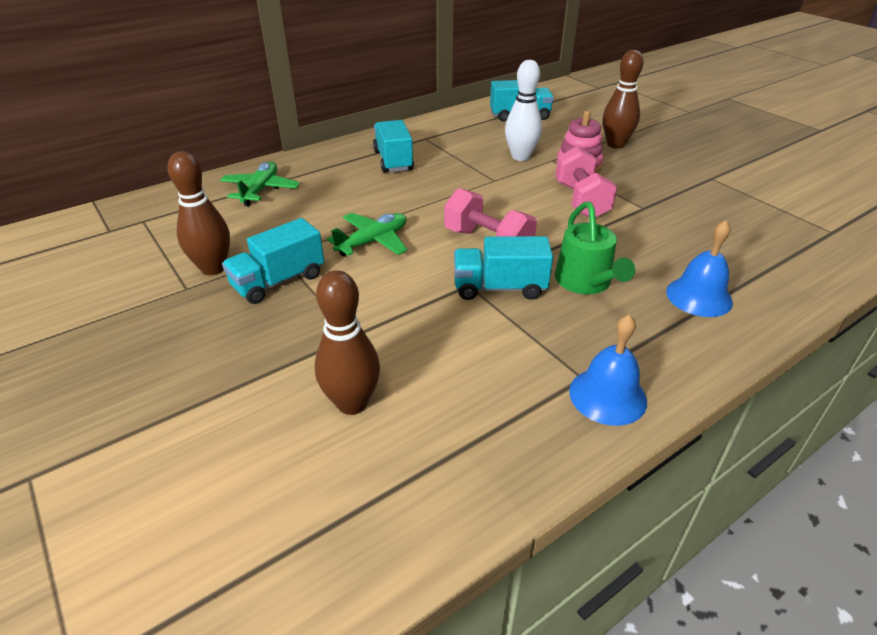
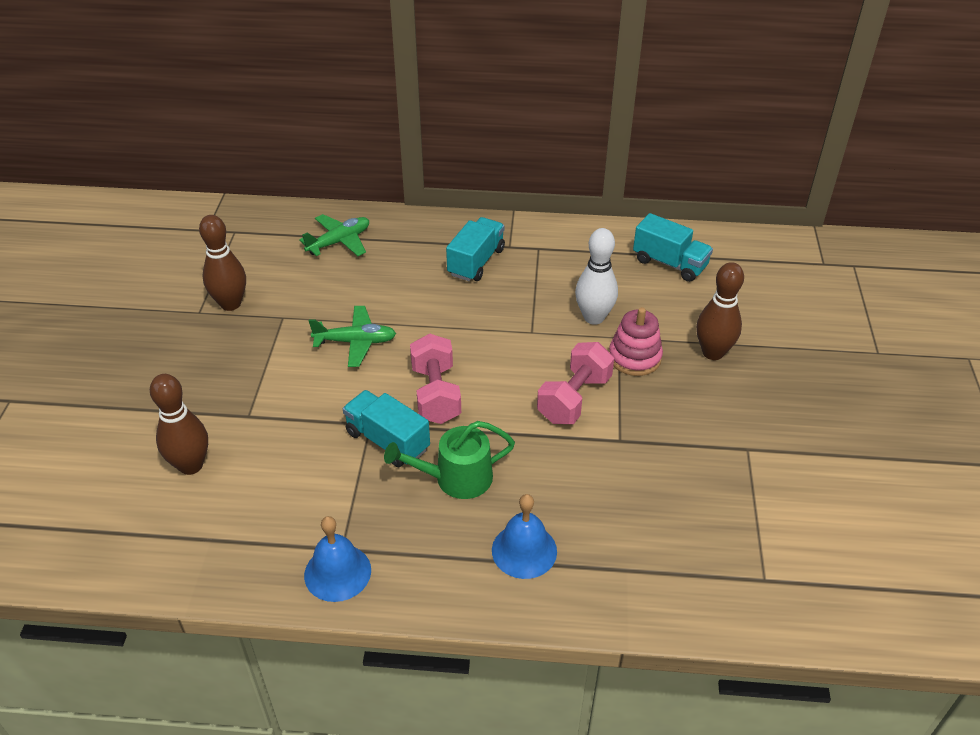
camera: 40 degrees right, 5 degrees up
(278, 281) = (256, 340): turquoise truck -> none
(585, 282) = (456, 478): green watering can -> green watering can turned 45 degrees clockwise

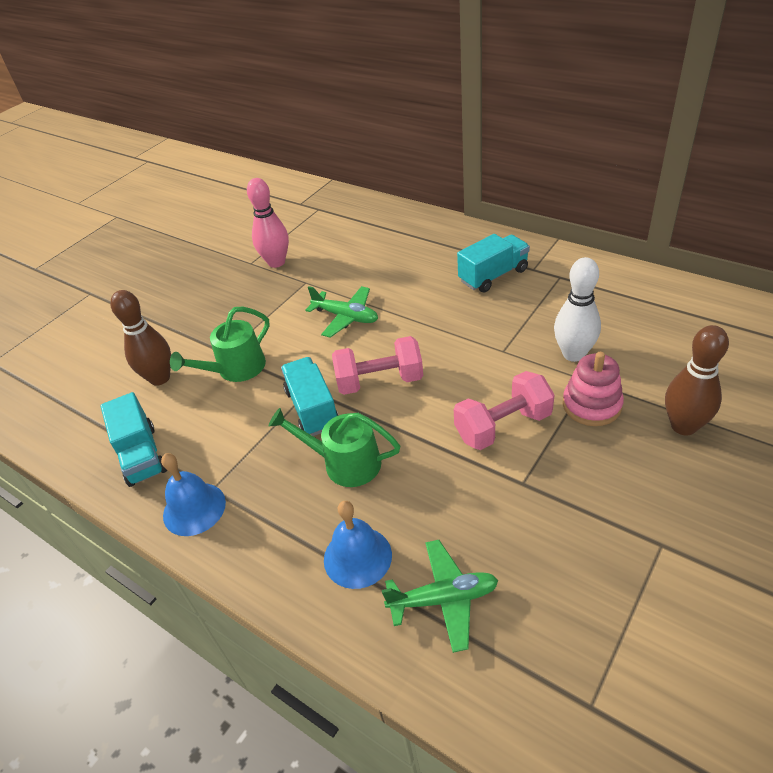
camera: 35 degrees right, 0 degrees up
(230, 304) = (276, 262): brown bowling pin -> pink bowling pin
(274, 428) = (236, 369): none -> green watering can
(339, 242) = (390, 233): green plane -> green plane (443, 599)
(436, 394) = (379, 381): pink dumbbell -> pink dumbbell turned 60 degrees clockwise
(669, 263) = (689, 322): turquoise truck -> turquoise truck (141, 455)

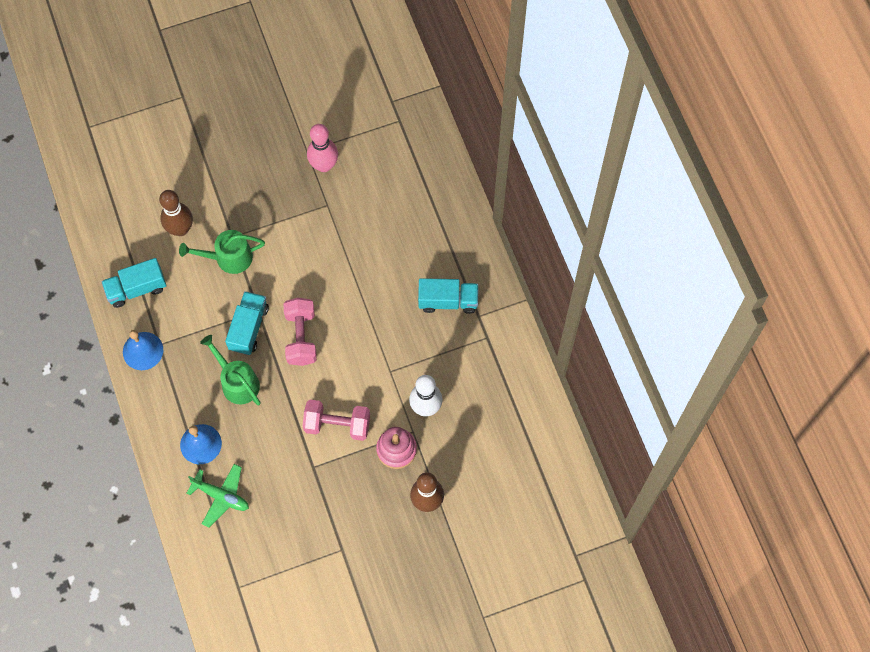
camera: 30 degrees right, 25 degrees up
(141, 455) = (136, 289): turquoise truck -> turquoise truck turned 60 degrees clockwise
(346, 317) = (325, 263): green plane -> none
(379, 381) = (301, 337): pink dumbbell -> pink dumbbell turned 60 degrees clockwise

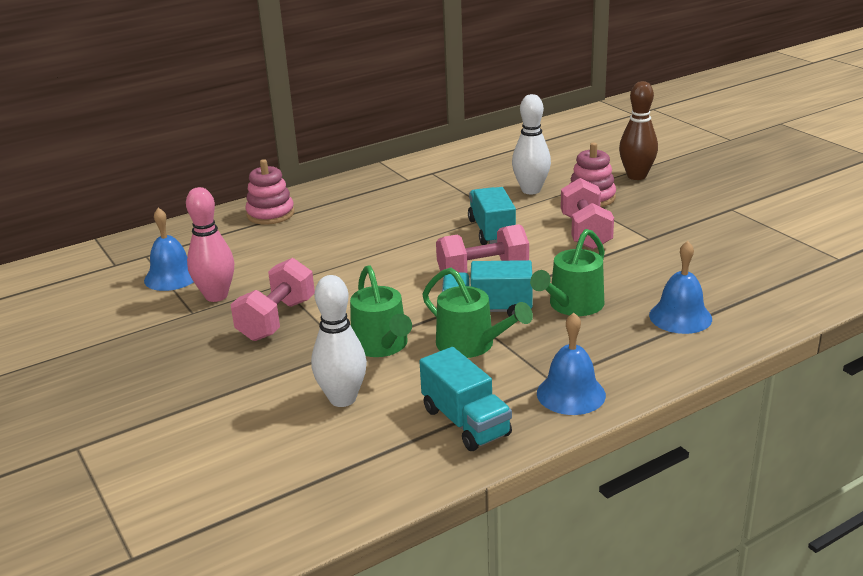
camera: 100 degrees left, 40 degrees down
(180, 229) = (342, 399): brown bowling pin -> white bowling pin
(212, 309) = (471, 344): none -> green watering can
(221, 496) = (738, 289): green plane -> none
(280, 200) = (277, 320): none -> pink dumbbell
(361, 138) = (172, 276): none -> blue bell
(443, 205) = (270, 214): none -> pink stacking toy
(448, 301) = (396, 196): turquoise truck -> turquoise truck (492, 231)

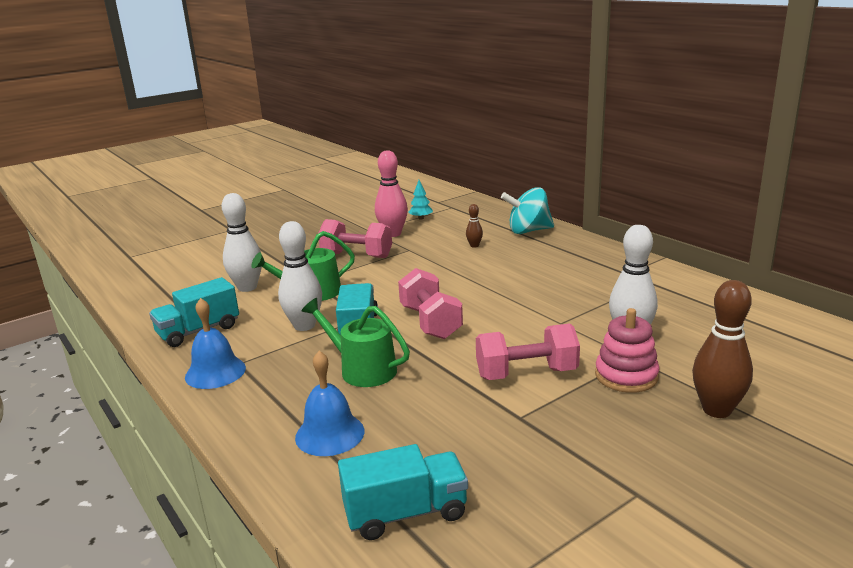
camera: 85 degrees right, 5 degrees down
(172, 276) = (421, 218): blue bell -> turquoise tree
(270, 214) = (528, 231): pink stacking toy -> turquoise spinning top
(294, 245) = (474, 246): none -> brown bowling pin
(471, 344) = (304, 326): green watering can -> white bowling pin
(492, 231) = (517, 321): turquoise truck -> turquoise truck (406, 513)

